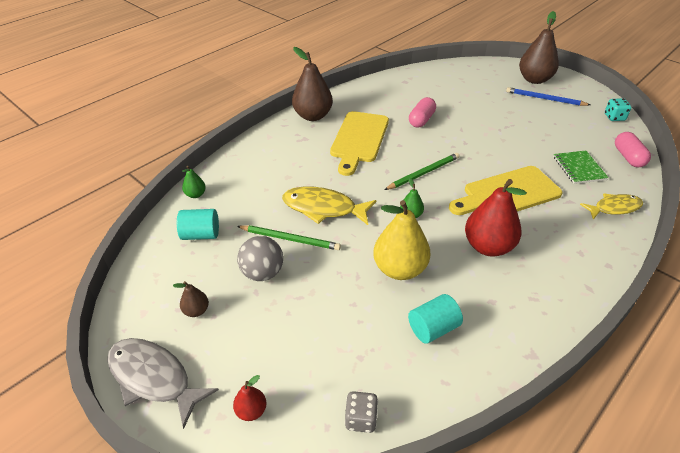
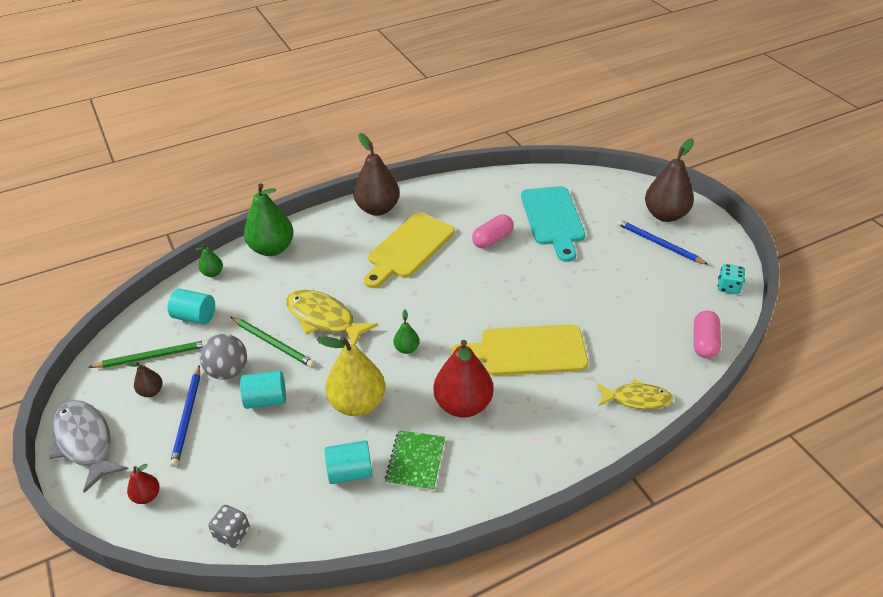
camera: 20 degrees right, 0 degrees up
(239, 164) = (272, 249): none -> green pear
(248, 324) = (187, 417): none -> blue pencil
(315, 288) = (266, 400): none -> turquoise cylinder
(423, 173) = (452, 304): green pencil -> green pencil (153, 356)
(457, 97) = (553, 219): none -> turquoise cutting board
(579, 168) = (632, 341): green notebook -> green notebook (415, 461)

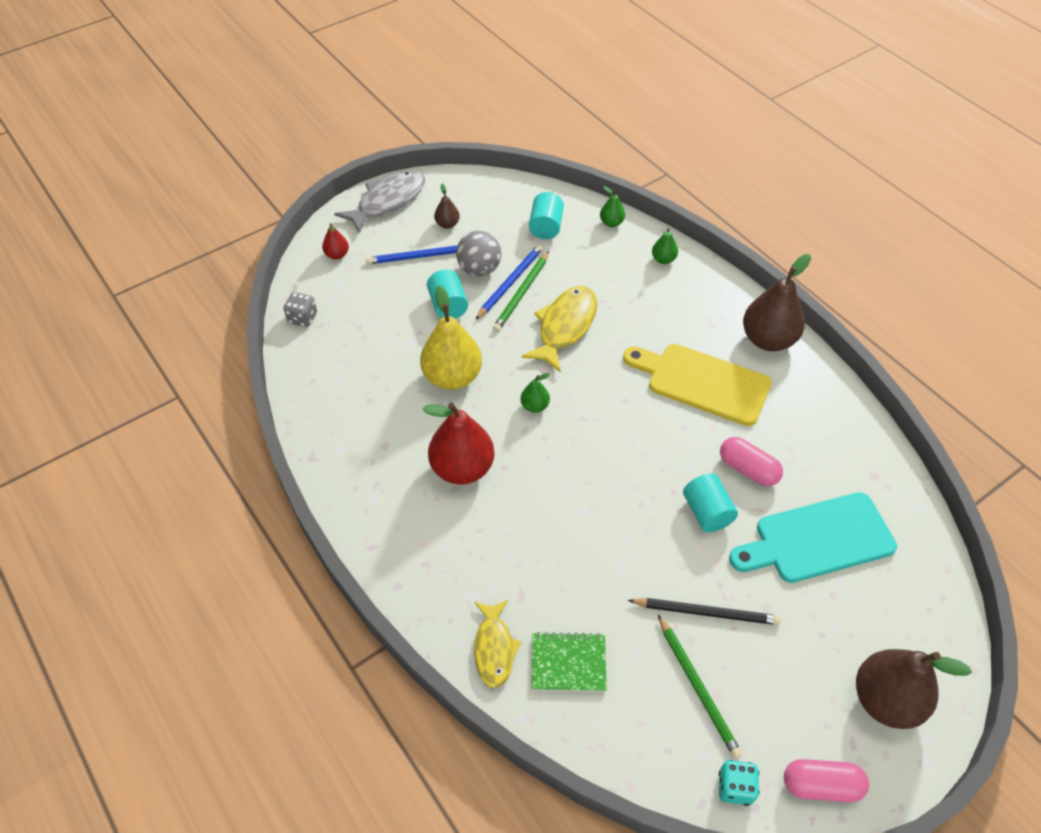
camera: 80 degrees right, 10 degrees up
(153, 356) = (489, 213): green pencil -> green pencil (698, 688)
(272, 249) = (663, 259): green pear -> green pear, size x0.47
(350, 472) = (369, 386): turquoise cylinder -> turquoise cylinder (707, 512)
(415, 461) = (385, 436): green notebook -> green notebook (568, 663)
(527, 351) = (552, 524): yellow cutting board -> none
(606, 279) = (706, 612): none -> black pencil
(658, 243) = (808, 687): blue pencil -> blue pencil (510, 282)
(704, 342) = (608, 740): pink capsule -> pink capsule (821, 785)

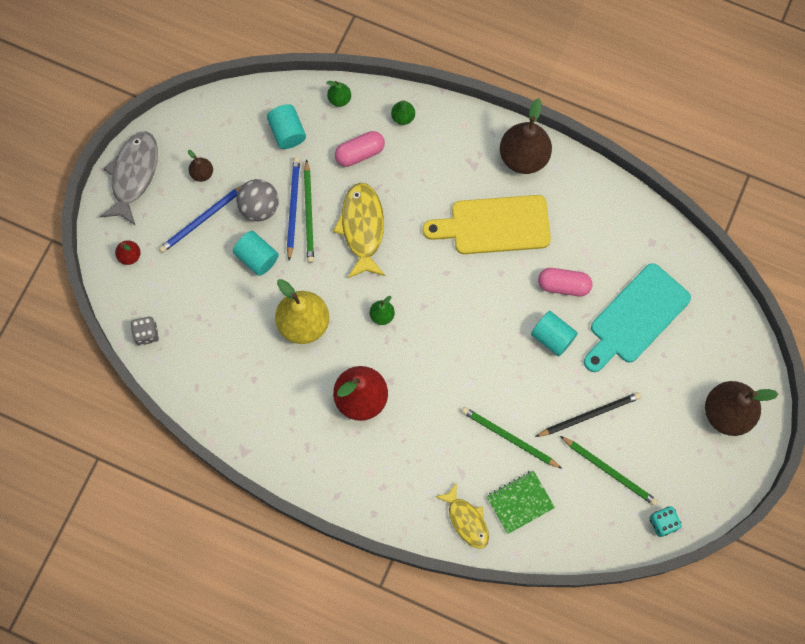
camera: 30 degrees left, 20 degrees up
(597, 588) = (509, 438): none -> green pencil
(821, 785) = (712, 492): pink capsule -> pink capsule (360, 153)

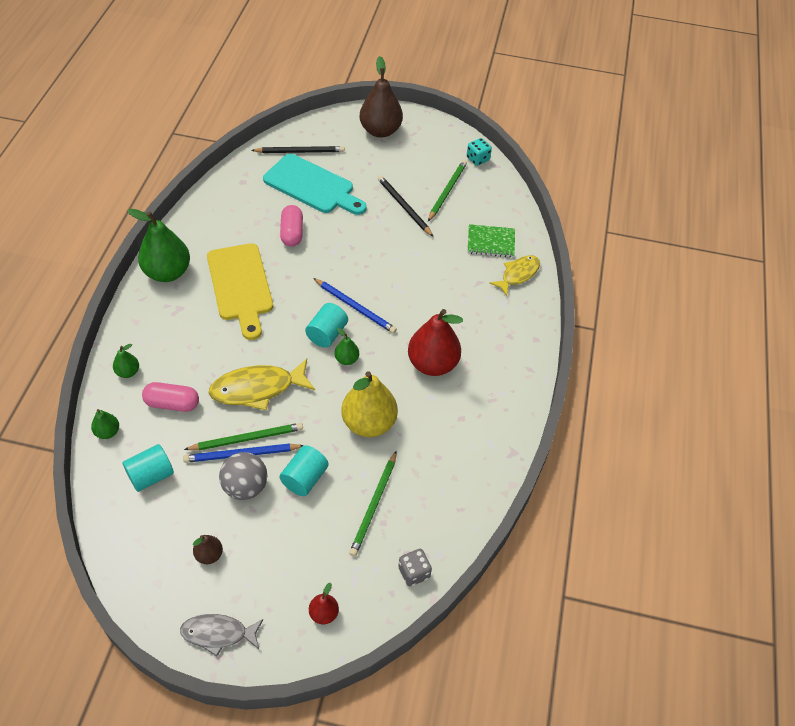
camera: 105 degrees left, 20 degrees down
(133, 175) = (218, 633): grey fish -> grey fish, size x0.66
(202, 219) = (267, 543): blue pencil -> blue pencil (355, 307)
(360, 153) = (172, 403): pink capsule -> pink capsule turned 45 degrees counterclockwise
(509, 438) = (438, 255): green pencil -> green pencil (374, 505)
(520, 502) = (491, 242): green notebook -> green notebook turned 45 degrees counterclockwise
(523, 157) = (167, 272): brown pear -> green pear
(552, 337) = (341, 236): turquoise cylinder -> turquoise cylinder (327, 334)
(697, 311) = (300, 152): none -> black pencil

